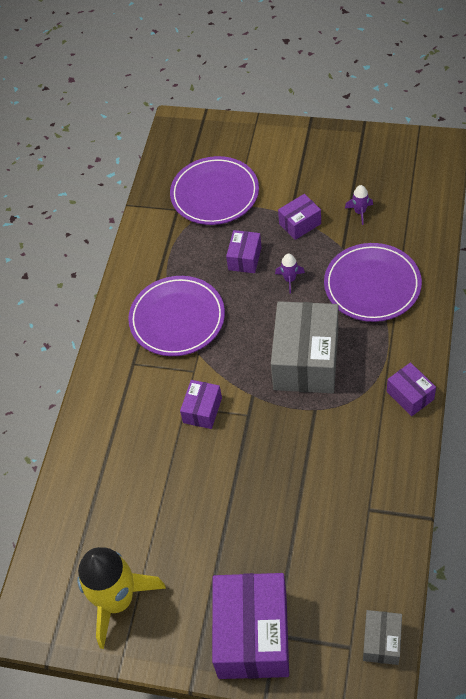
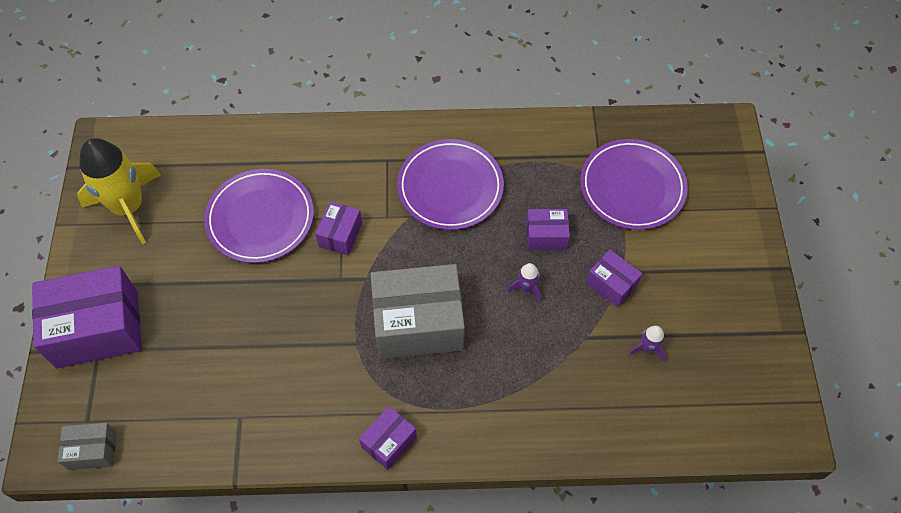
camera: 70 degrees right, 5 degrees up
(202, 410) = (340, 234): purple box -> purple box turned 75 degrees counterclockwise
(372, 285) = (538, 378): purple plate -> purple plate (260, 218)

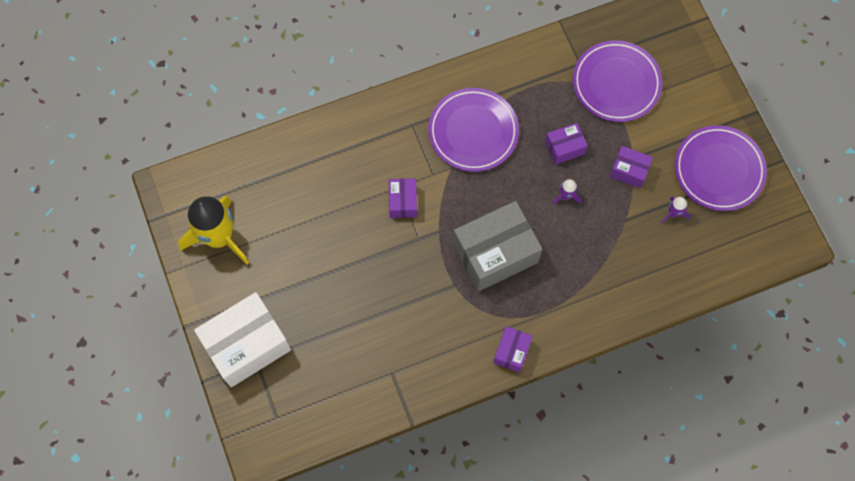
camera: 20 degrees left, 10 degrees up
(93, 450) = (293, 438): grey box -> none
(97, 329) = (247, 345): purple box -> white box
(260, 218) = (332, 210): purple plate -> purple plate (719, 170)

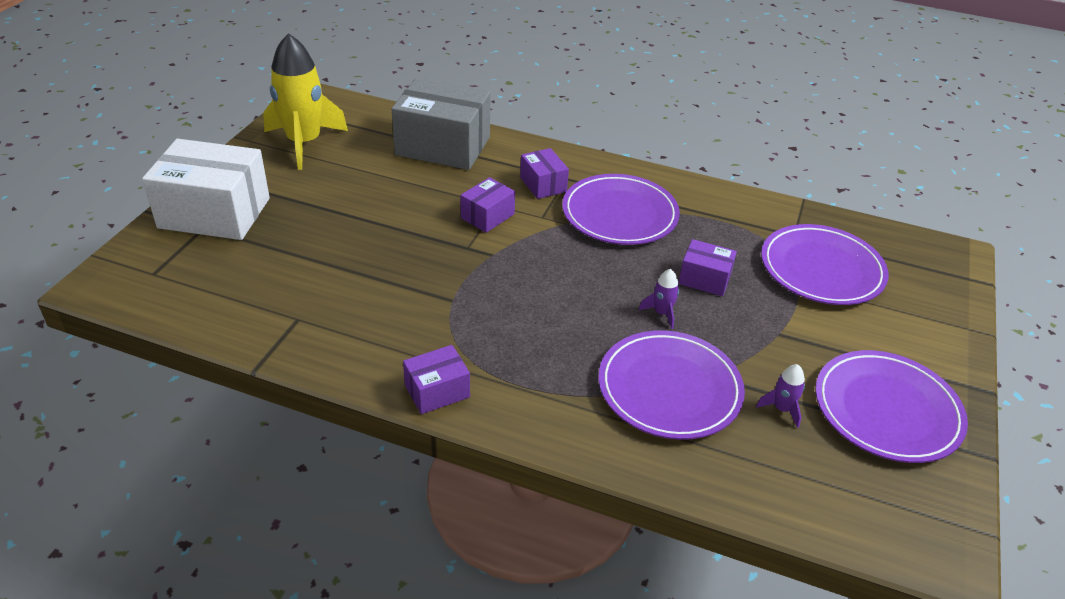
camera: 40 degrees right, 30 degrees down
(495, 253) = (527, 305): grey box -> grey box (443, 146)
(614, 247) = (669, 389): none -> purple plate
(629, 171) = (762, 340): purple box -> purple box (543, 184)

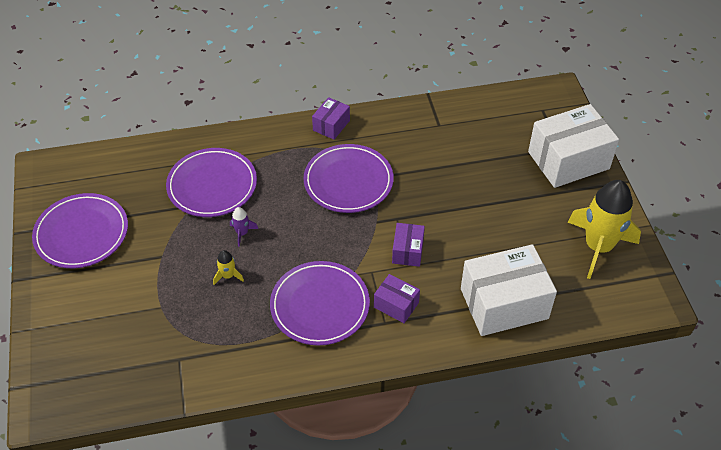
camera: 150 degrees right, 10 degrees up
(443, 146) = (504, 303): grey box -> white box
(704, 279) = (228, 276): purple box -> yellow rocket
(782, 409) = (144, 204): purple rocket -> none
(821, 269) = (147, 331): purple plate -> purple plate (348, 181)

